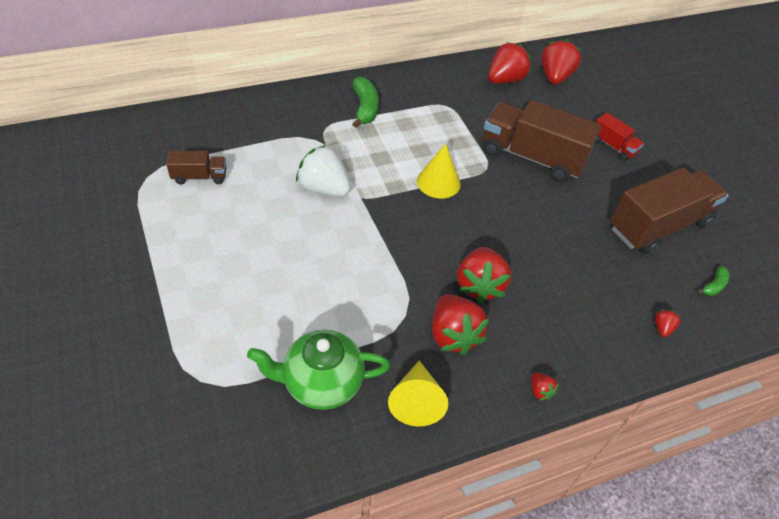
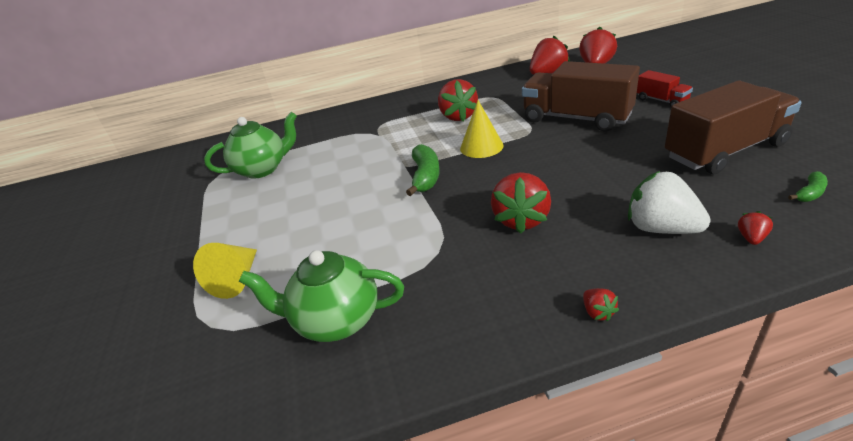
camera: 15 degrees right, 15 degrees down
(200, 177) = (263, 169): brown truck -> green teapot
(323, 188) = (371, 164): white strawberry -> white strawberry (661, 228)
(365, 108) = (417, 108): green banana -> green banana (425, 176)
(416, 401) = (442, 332): yellow cone -> yellow cone (237, 279)
(453, 335) = (490, 265): red strawberry -> red strawberry (458, 116)

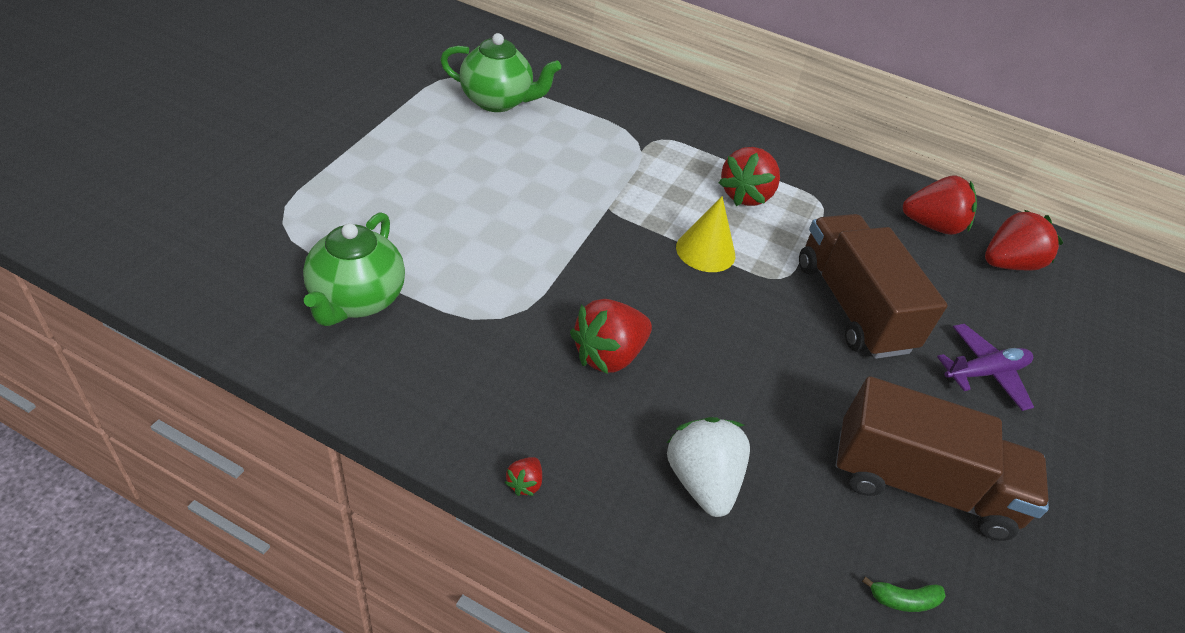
camera: 30 degrees right, 10 degrees up
(237, 279) = (344, 199): yellow cone -> none
(336, 320) = (356, 300): green teapot -> green teapot turned 120 degrees counterclockwise
(425, 176) = (606, 236): green banana -> none
(661, 101) = (984, 373): red truck -> purple plane
(751, 238) = (757, 569): red strawberry -> none

